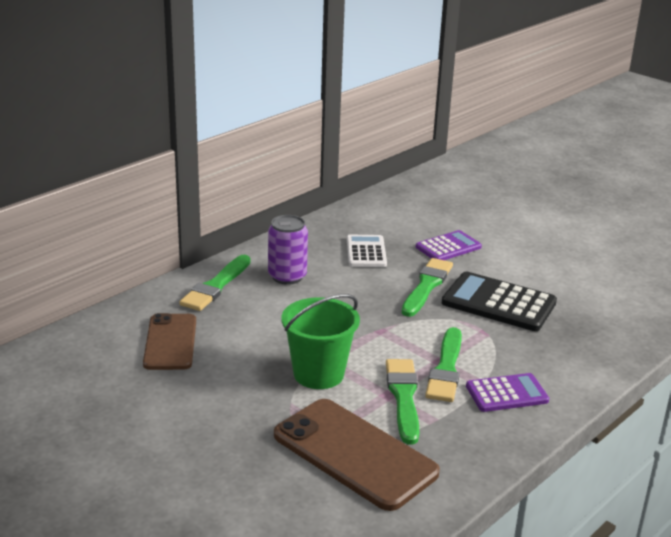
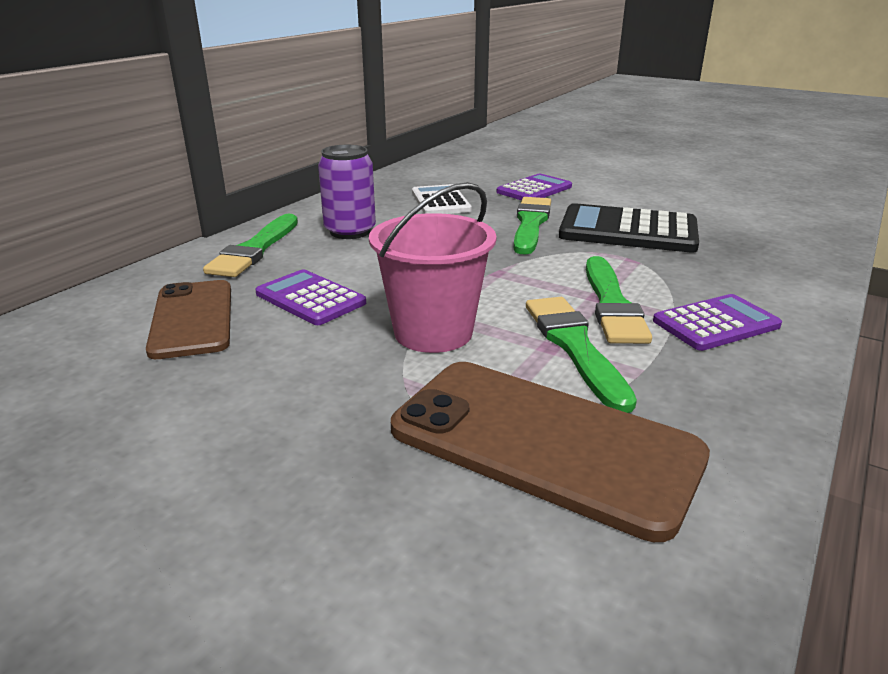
camera: 10 degrees left, 0 degrees up
(247, 336) = (310, 298): none -> purple calculator
(318, 374) = (433, 332): green bucket -> pink bucket

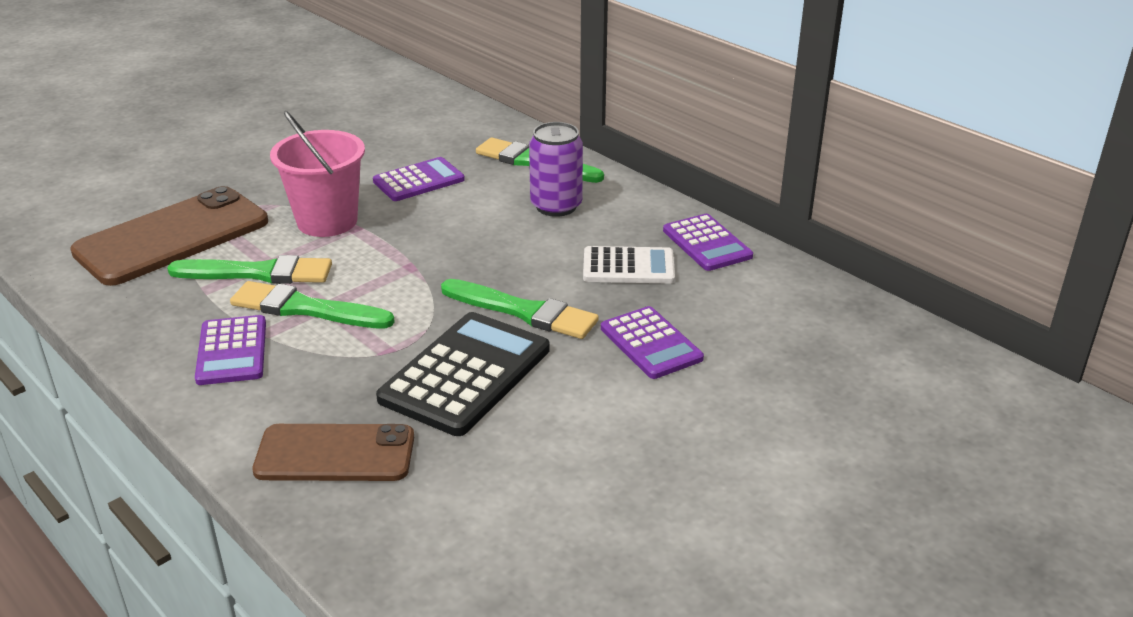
camera: 105 degrees right, 5 degrees up
(192, 319) = (416, 141): brown phone -> brown phone (335, 454)
(392, 184) = (707, 243): none -> purple calculator

